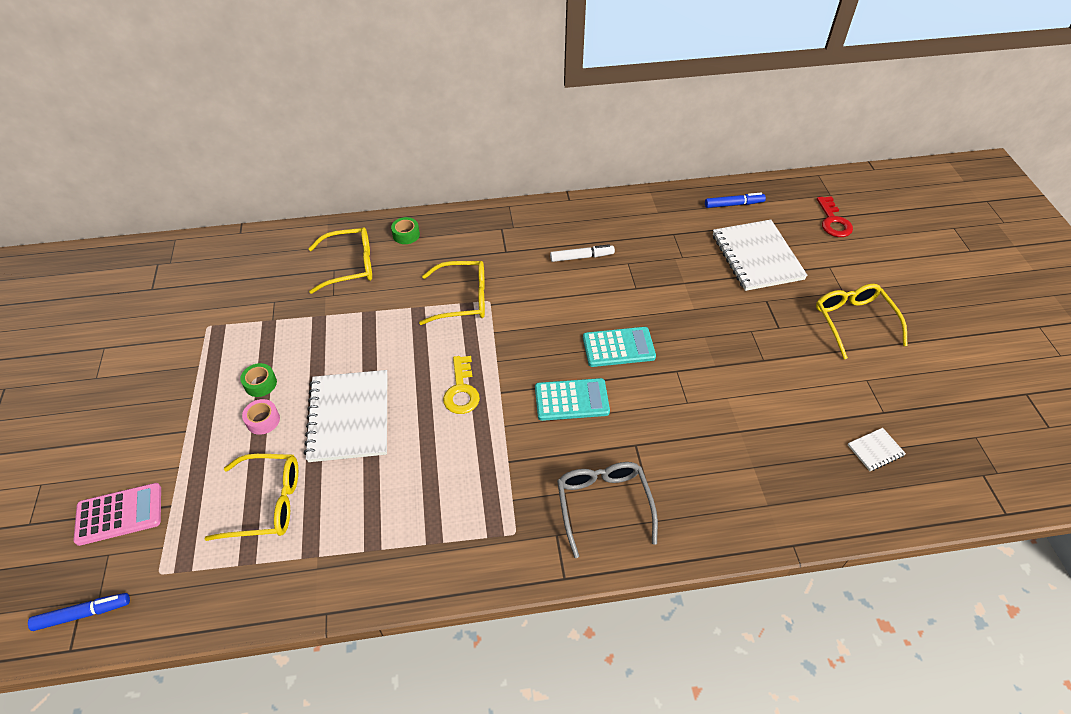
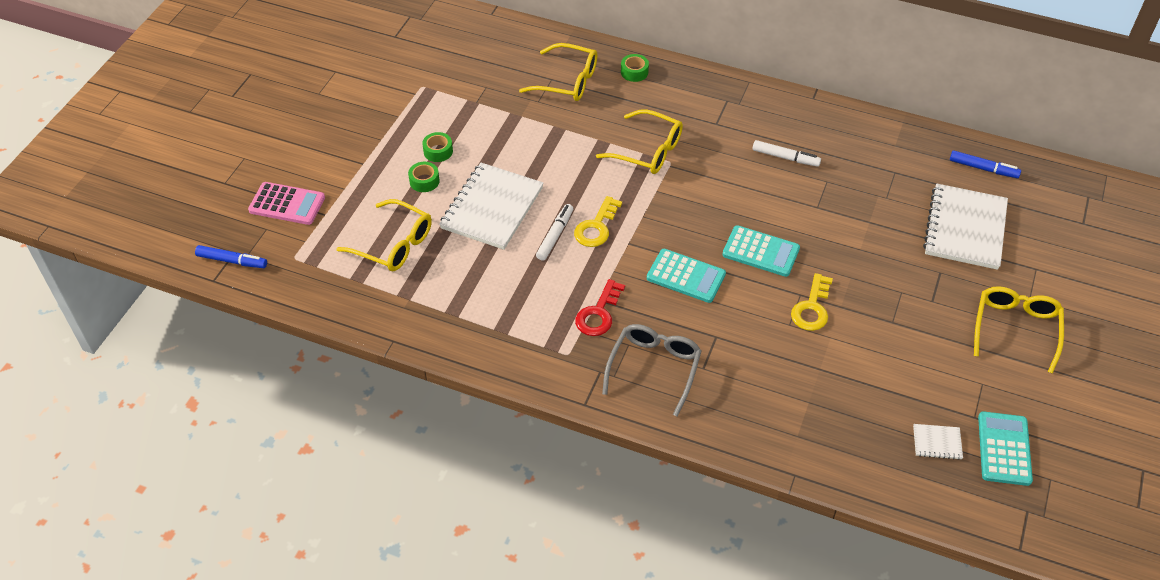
camera: 30 degrees right, 0 degrees up
(263, 420) = (424, 181): pink tape -> green tape
(427, 416) = (555, 235): none -> white marker
(694, 378) = (812, 308): none -> yellow key
(833, 221) = (1081, 228): red key -> red key (599, 313)
(925, 428) = (1004, 449): none -> turquoise calculator

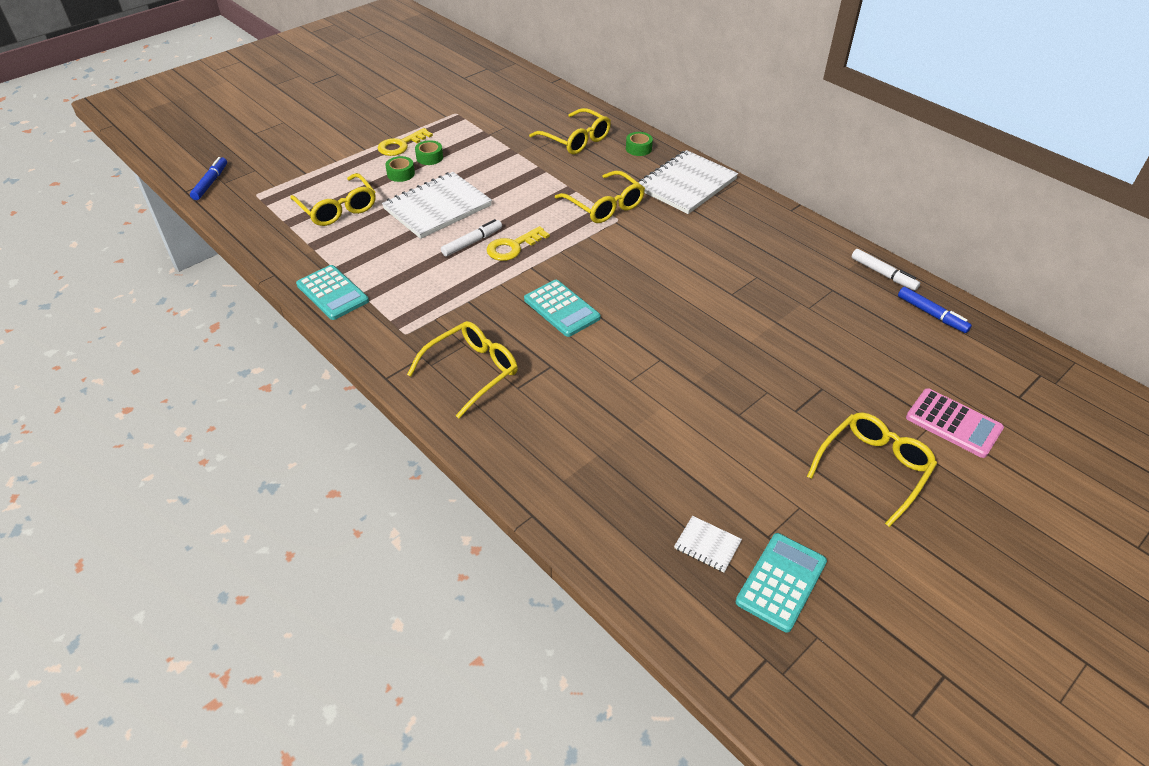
camera: 25 degrees right, 5 degrees down
(232, 261) = (210, 183): blue marker -> blue marker turned 120 degrees counterclockwise
(287, 204) = (285, 159): pink calculator -> pink calculator (953, 423)
(599, 313) = (459, 311): red key -> none
(654, 368) = (472, 372): grey glasses -> yellow glasses
(760, 252) = (648, 312): turquoise calculator -> turquoise calculator (332, 293)
(785, 157) = (729, 247): white marker -> white marker (883, 274)
(812, 308) = (663, 374): yellow key -> yellow key (401, 145)
(965, 228) = (876, 359): white notebook -> white notebook (686, 184)

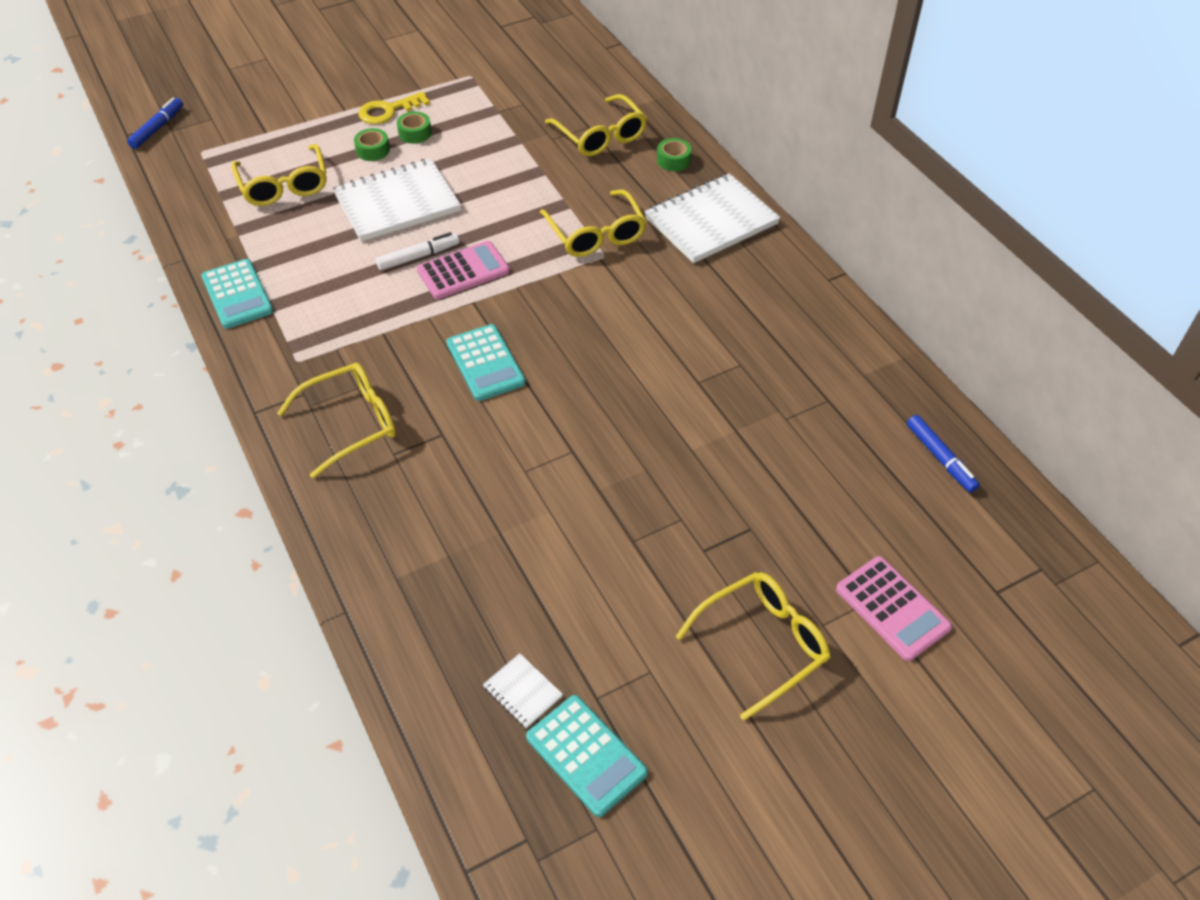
camera: 15 degrees right, 5 degrees up
(513, 247) = (463, 271): yellow key -> pink calculator
(781, 582) = (586, 755): turquoise calculator -> turquoise calculator turned 90 degrees clockwise
(883, 274) = (905, 391): white marker -> none

